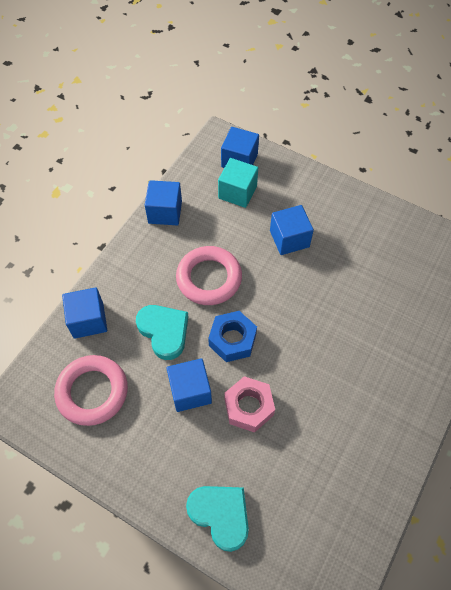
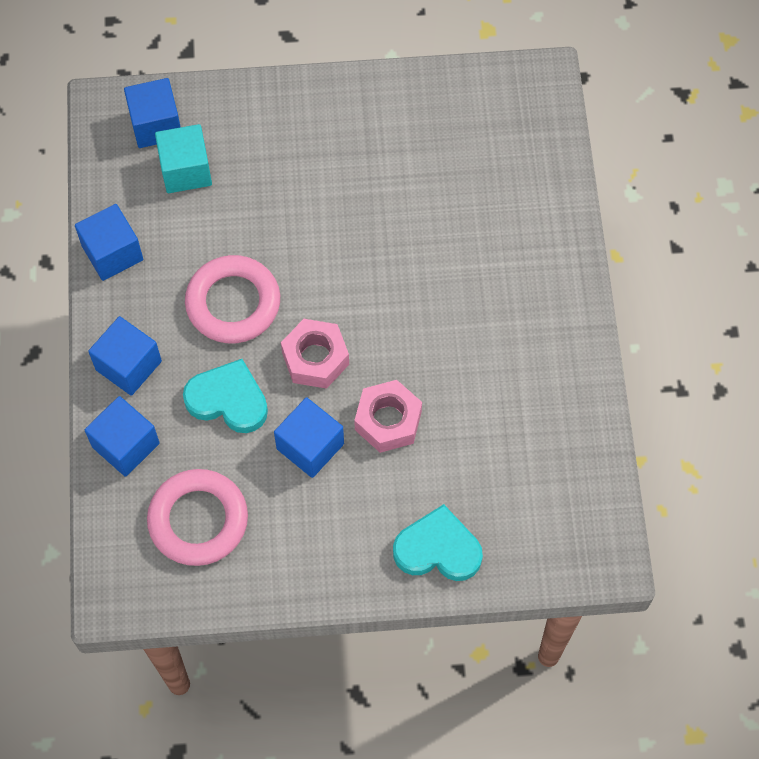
camera: 35 degrees left, 5 degrees up
(232, 340) = (315, 358): blue nut -> pink nut
(289, 239) = (295, 193): blue cube -> blue cube (128, 365)

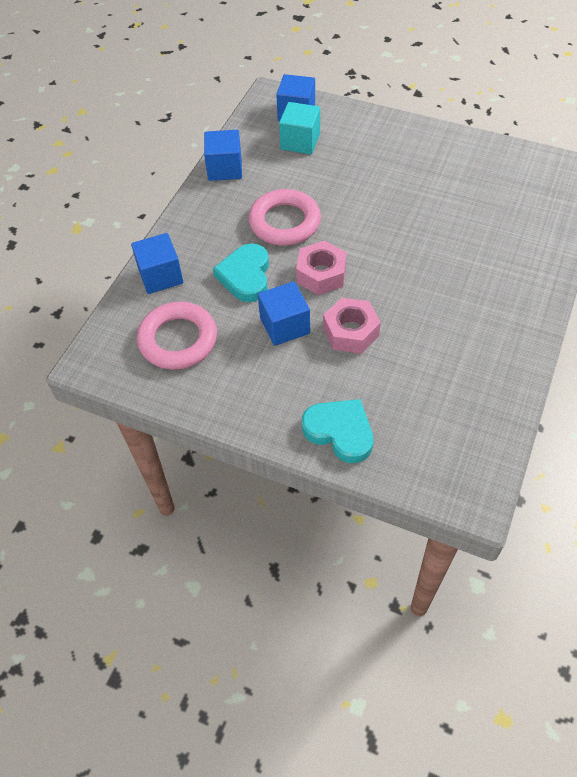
camera: 30 degrees right, 10 degrees down
(128, 365) = (193, 232): blue cube -> none
(228, 400) = (245, 276): turquoise heart -> turquoise heart turned 135 degrees counterclockwise

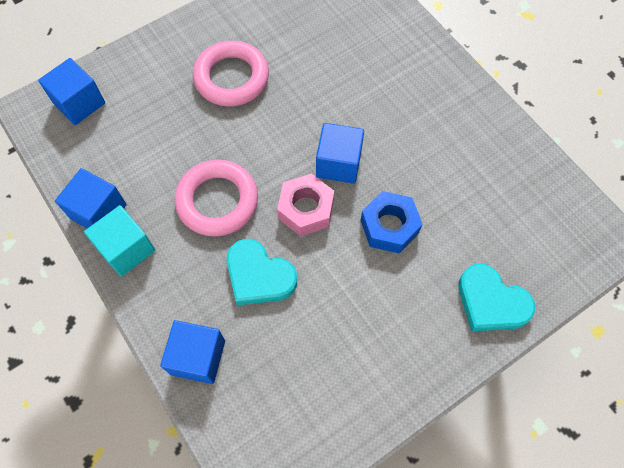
camera: 60 degrees left, 10 degrees up
(178, 340) = (295, 386): pink ring -> pink ring (231, 78)
(284, 325) = (344, 277): blue cube -> blue cube (338, 163)
(300, 141) = (122, 124): turquoise cube -> turquoise cube (126, 249)
(340, 432) = (491, 302): turquoise heart -> turquoise heart turned 120 degrees counterclockwise
(351, 332) = (389, 226): pink nut -> blue nut

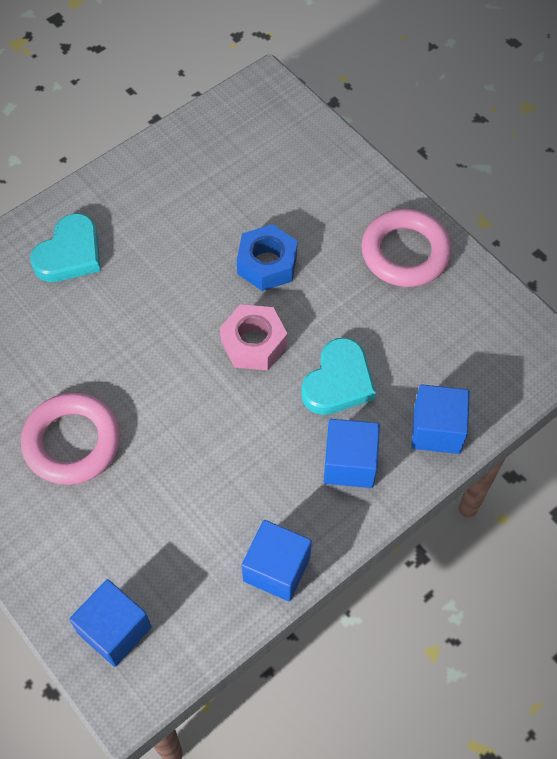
camera: 95 degrees left, 5 degrees down
(126, 249) = (322, 526): turquoise cube -> none
(217, 201) = (251, 435): pink ring -> pink ring (405, 253)
(338, 163) = (192, 315): blue cube -> blue cube (349, 463)
(491, 302) = (339, 179): turquoise heart -> turquoise heart (70, 254)

